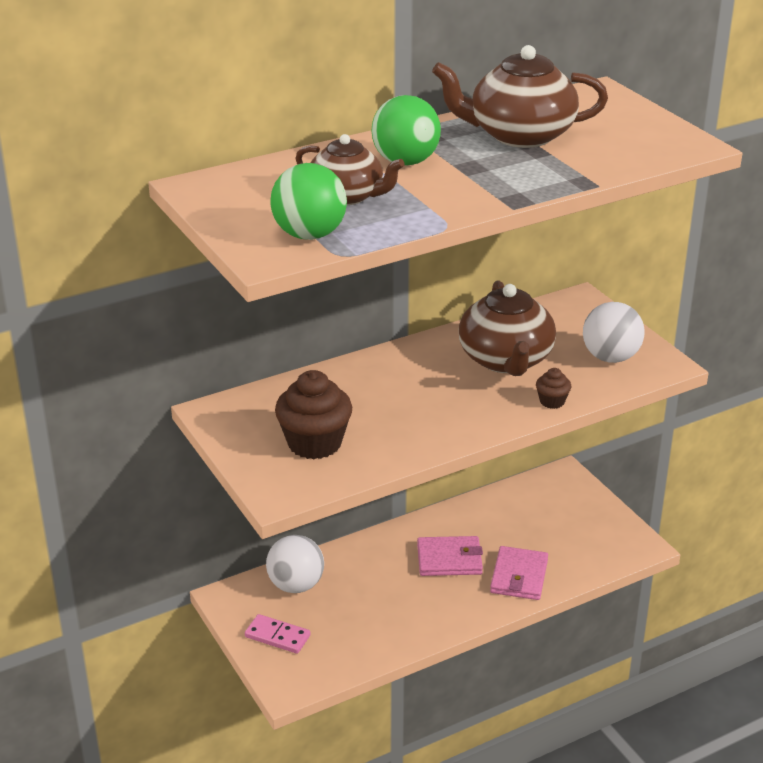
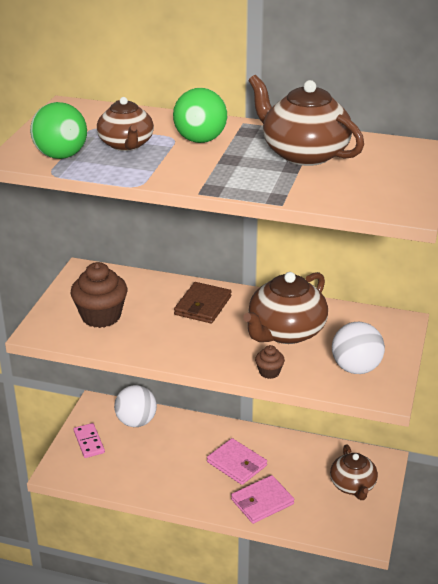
camera: 45 degrees right, 0 degrees up
(393, 378) = (203, 305): none -> brown wallet
(570, 512) = (353, 486): none -> brown teapot

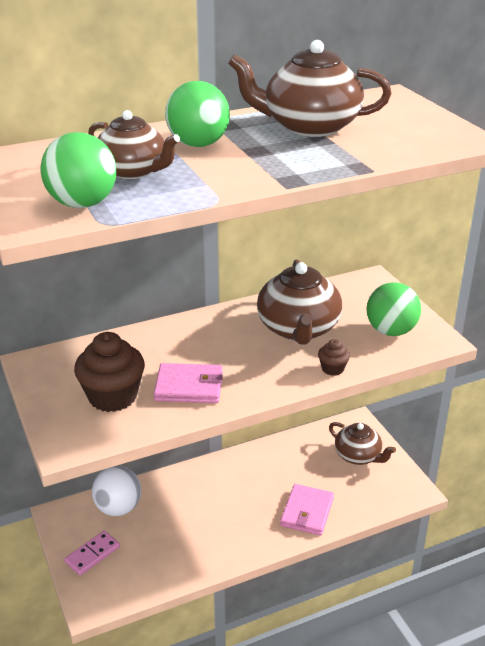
camera: 40 degrees left, 0 degrees up
(89, 442) = (92, 555): pink domino -> pink domino turned 75 degrees counterclockwise
(203, 305) = (197, 340): brown wallet -> none
(237, 464) = (250, 492): pink wallet -> pink wallet (189, 386)
(356, 368) = (391, 331): white ball -> green ball

